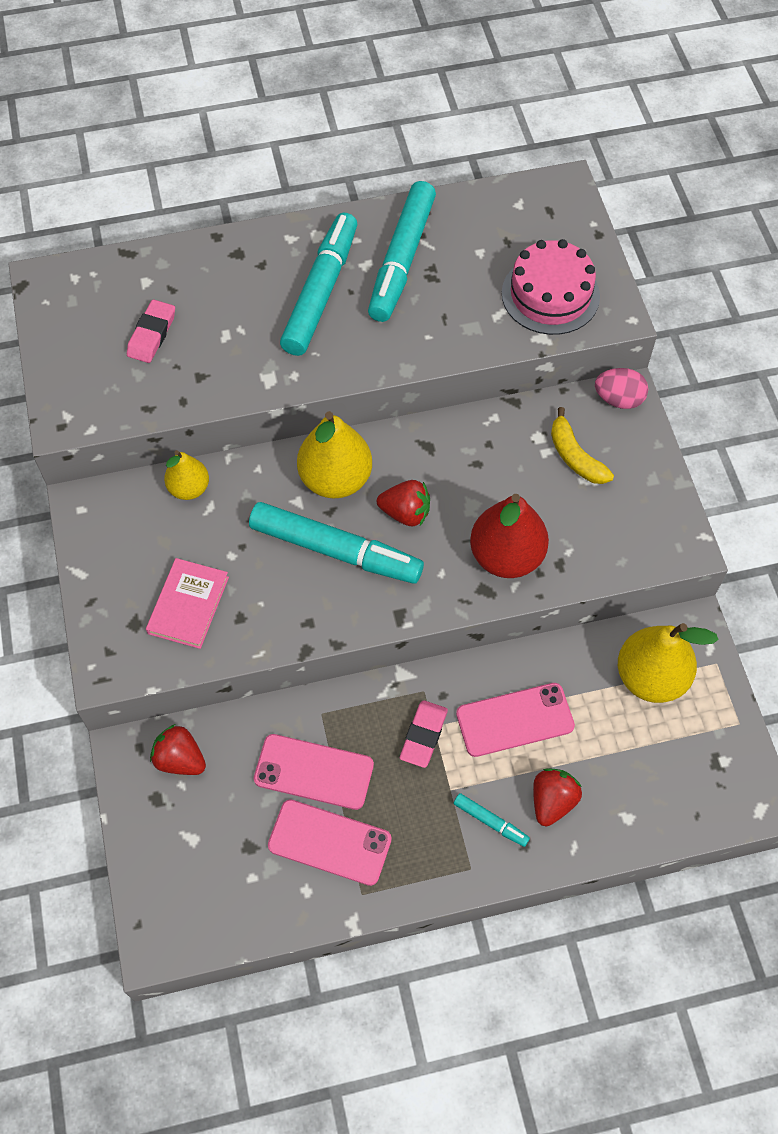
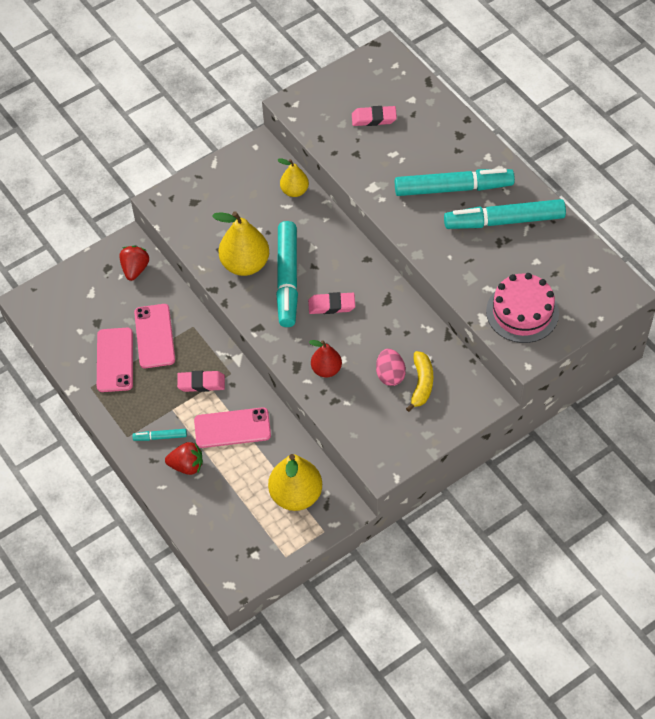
camera: 70 degrees right, 5 degrees down
(188, 605) = (217, 222): pink book -> none
(335, 479) = (338, 260): yellow pear -> yellow pear (245, 264)
(405, 513) = (331, 305): red strawberry -> pink eraser
(490, 822) = (160, 437): turquoise marker -> turquoise marker turned 75 degrees clockwise
(506, 556) = (326, 369): red pear -> red pear, size x0.59
(515, 720) = (232, 428): pink phone -> pink phone turned 60 degrees counterclockwise
(575, 456) = (421, 384): yellow banana -> yellow banana turned 150 degrees clockwise
(618, 399) = (482, 395): pink egg -> pink egg (390, 375)

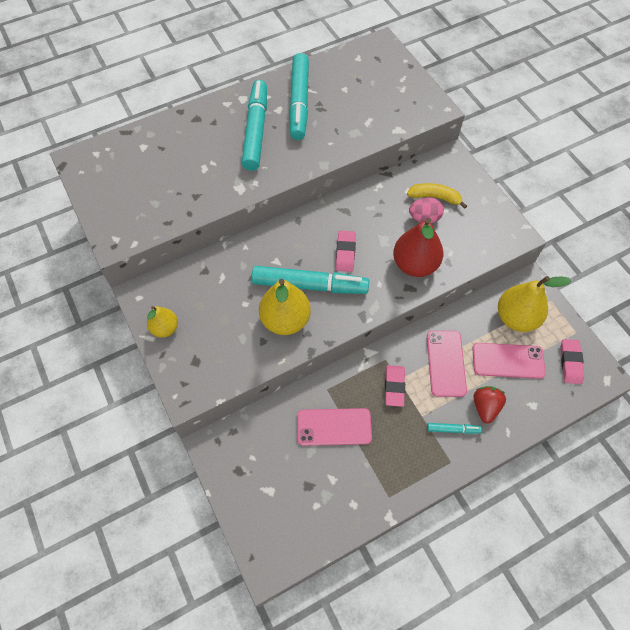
camera: 85 degrees left, 5 degrees up
(115, 360) = (358, 469): pink phone -> pink phone (508, 361)
(135, 269) = (246, 441): red strawberry -> none
(160, 437) = (453, 429): turquoise marker -> turquoise marker turned 90 degrees counterclockwise
(294, 191) = (205, 268): yellow pear -> yellow pear (165, 328)
(326, 369) = (415, 264): red pear -> red pear, size x1.70
(374, 118) = (156, 177): pink eraser -> pink eraser (570, 362)
(522, 312) = (395, 104): pink cake -> none

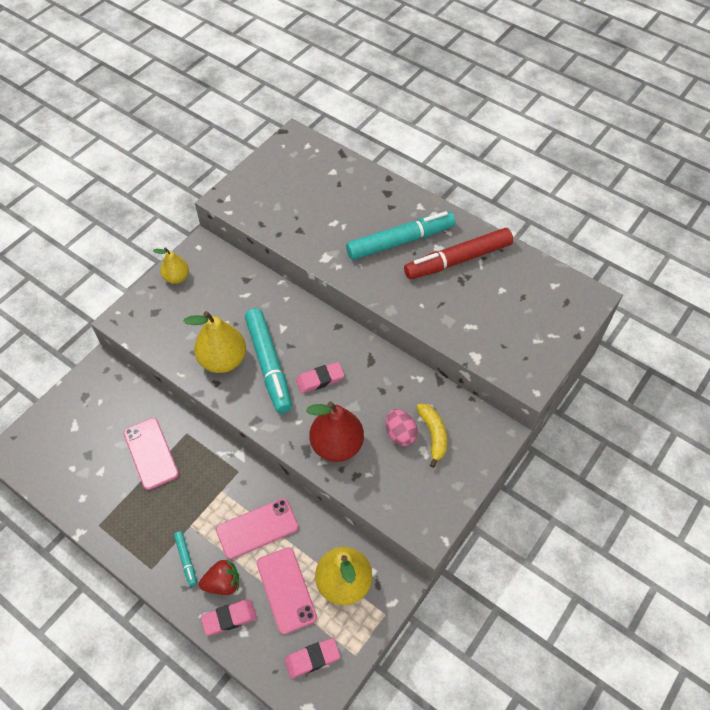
camera: 65 degrees right, 5 degrees down
(299, 102) = (458, 260): turquoise marker -> red marker
(394, 387) = (212, 490): pink eraser -> pink eraser (229, 618)

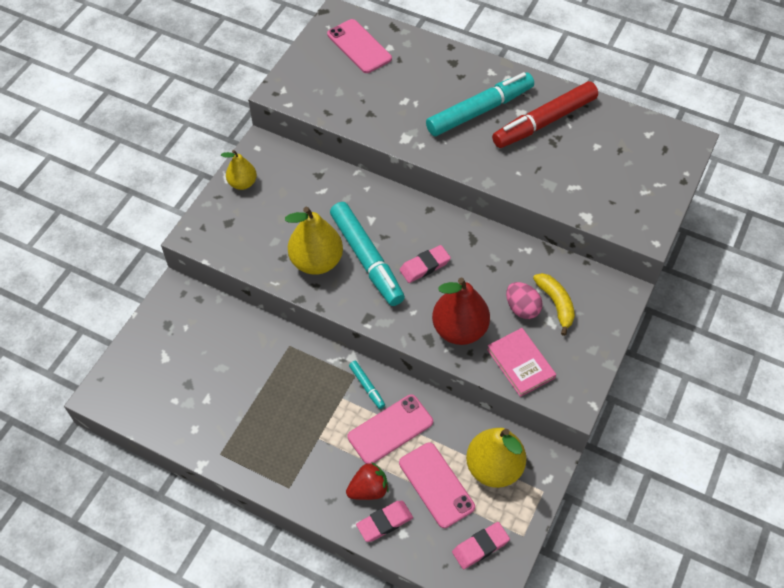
camera: 10 degrees left, 0 degrees up
(151, 453) = (256, 372): pink phone -> pink phone (359, 46)
(186, 559) = (323, 472): turquoise marker -> turquoise marker (367, 386)
(386, 488) = (520, 363): none -> pink book

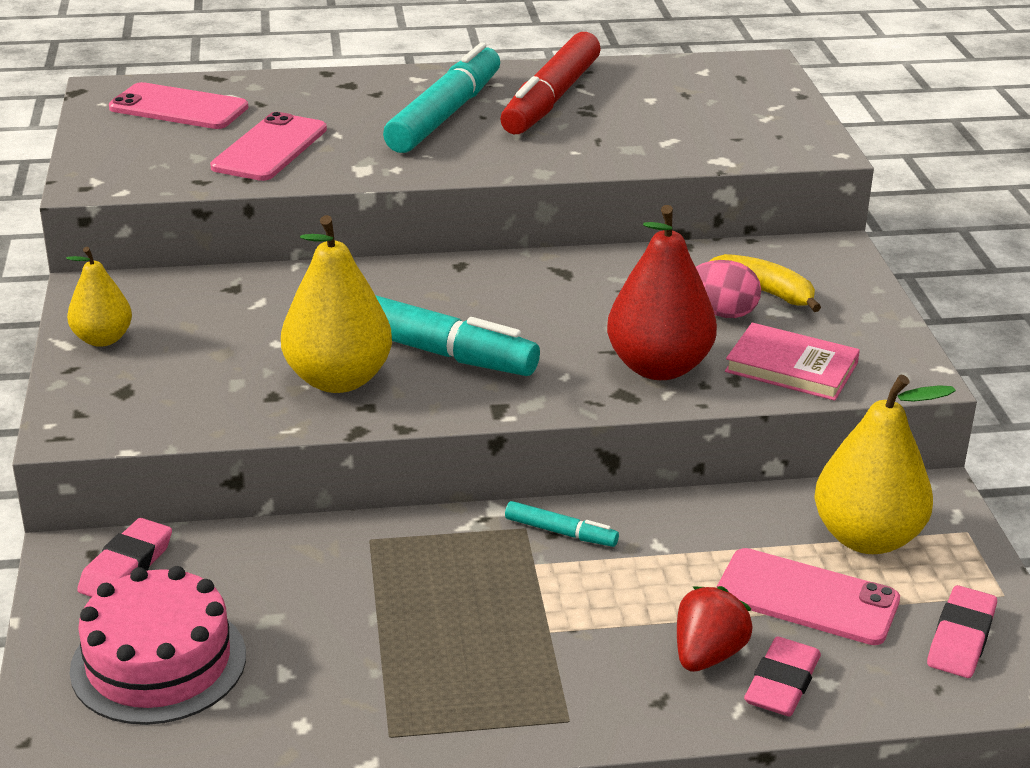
camera: 35 degrees left, 25 degrees down
(168, 366) = (158, 662): none -> pink cake
(390, 429) = (658, 566): pink phone -> pink phone (270, 148)
(424, 266) = (524, 323): pink eraser -> pink eraser (126, 567)

